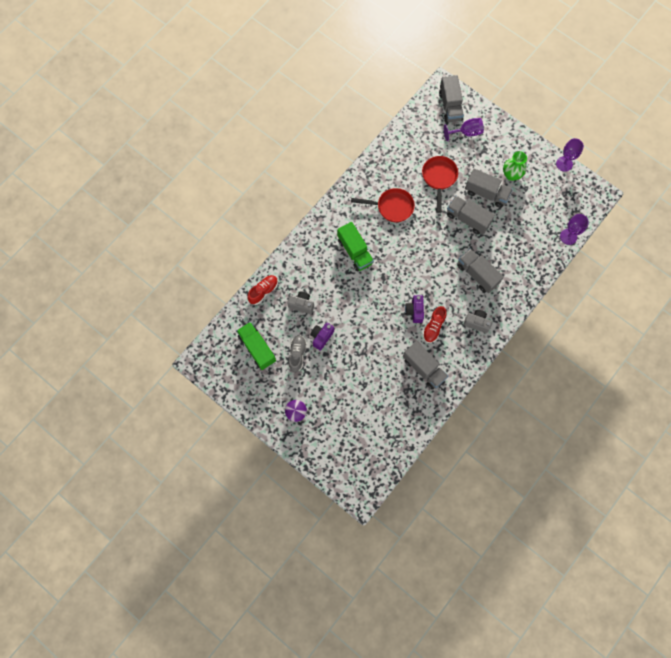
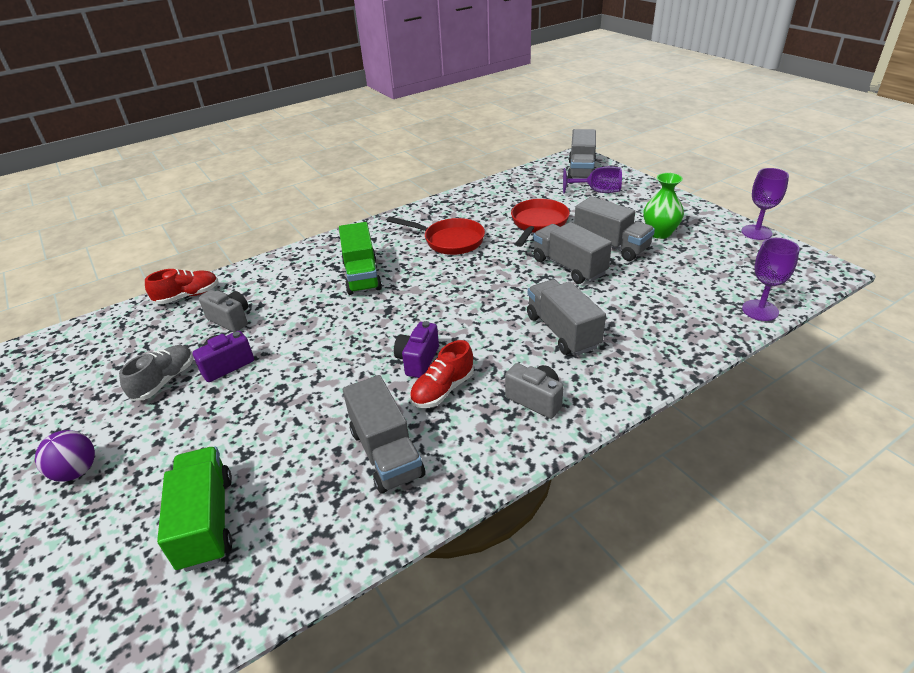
camera: 20 degrees right, 35 degrees down
(257, 348) = (109, 360): green truck -> green truck (206, 521)

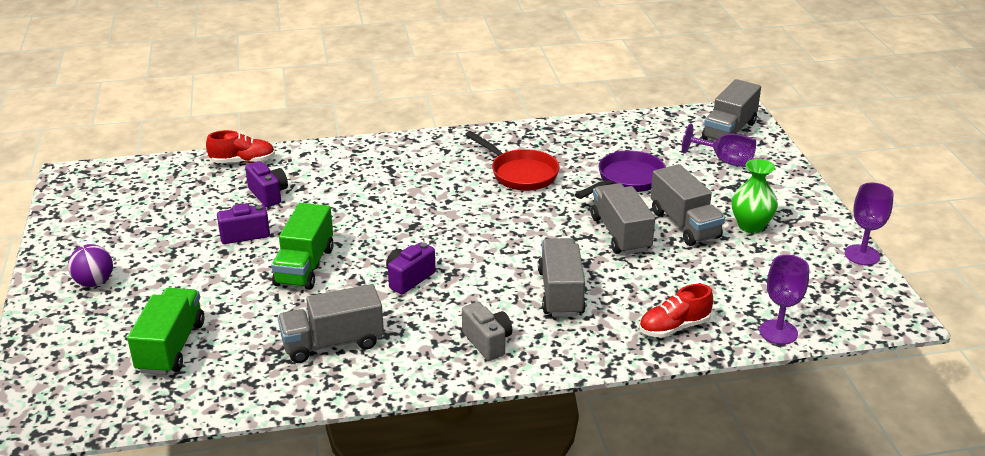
camera: 20 degrees right, 5 degrees down
(164, 381) = (188, 232): grey shoe -> none
(230, 320) = (268, 194): grey camera -> purple camera
(362, 276) = (410, 186): green truck -> green truck (305, 266)
(386, 453) = (332, 343): grey truck -> grey truck turned 75 degrees clockwise
(443, 390) = (413, 309): red shoe -> red shoe (674, 327)
(538, 224) = (627, 180): red pan -> purple pan

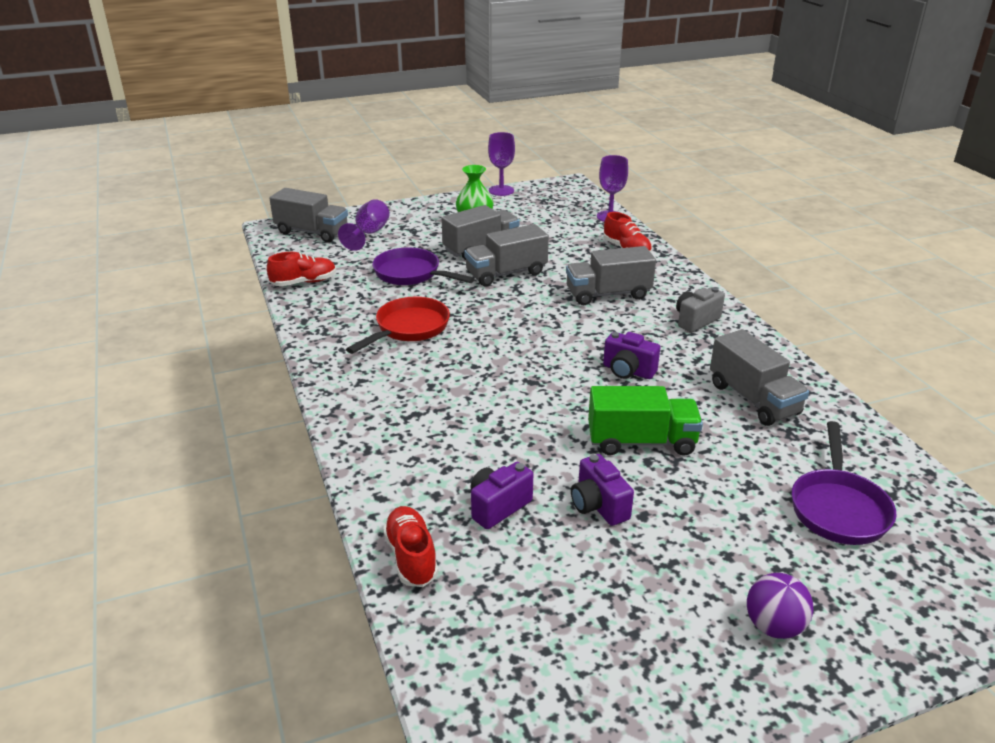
camera: 100 degrees left, 0 degrees up
(171, 347) = (838, 508): green truck -> purple pan
(618, 127) = (304, 282): none -> red shoe

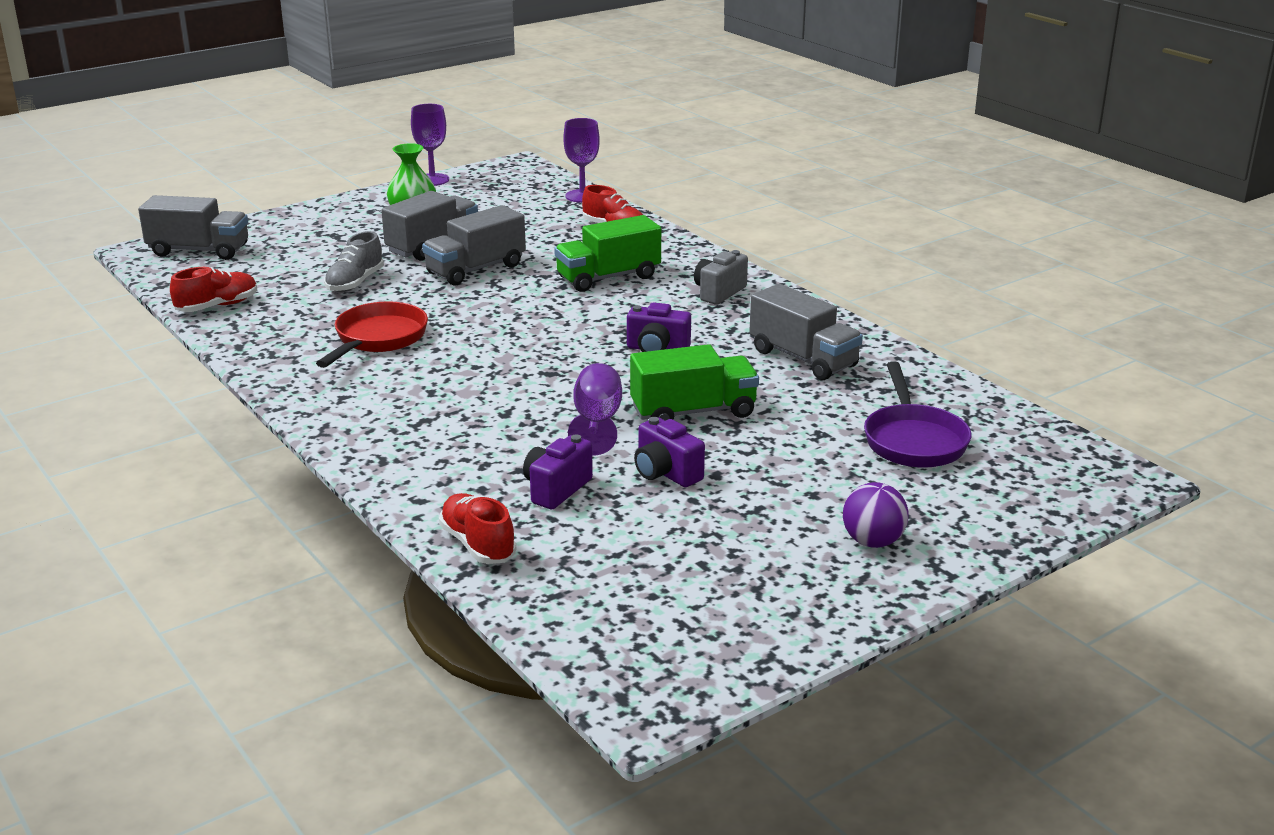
camera: 15 degrees left, 5 degrees down
(369, 234) = (278, 245): purple goblet -> purple goblet (597, 422)
(411, 274) = (355, 283): purple pan -> grey shoe
(608, 294) = (608, 277): grey truck -> green truck

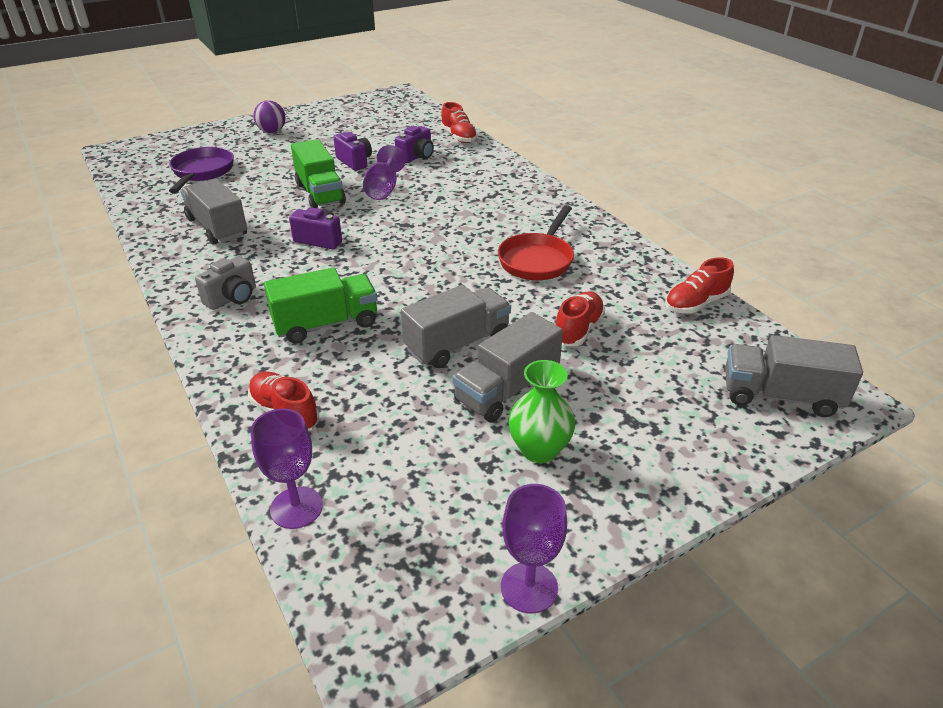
camera: 175 degrees left, 10 degrees up
(355, 283) = (578, 329): grey shoe -> red shoe
(693, 412) = (320, 193): green truck -> green truck turned 105 degrees counterclockwise

